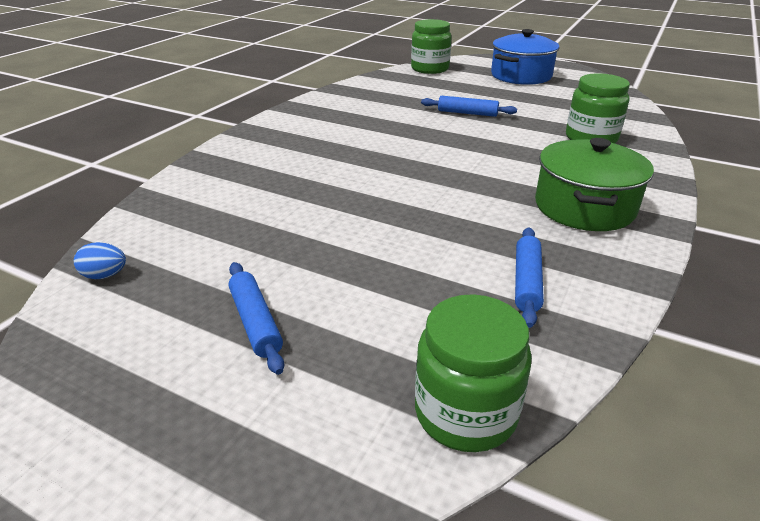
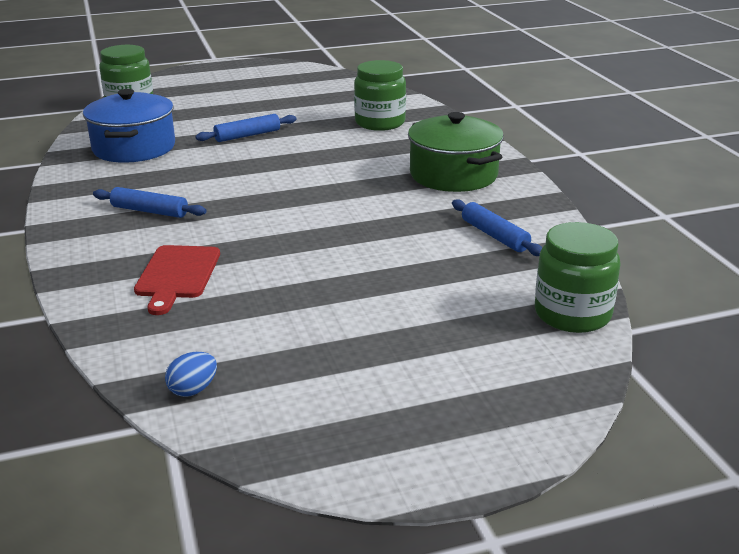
camera: 45 degrees left, 5 degrees down
(248, 190) = (177, 275): none -> red cutting board
(255, 322) = (377, 346): blue rolling pin -> blue rolling pin (149, 211)
(521, 76) = (233, 85): blue pot -> blue pot (134, 148)

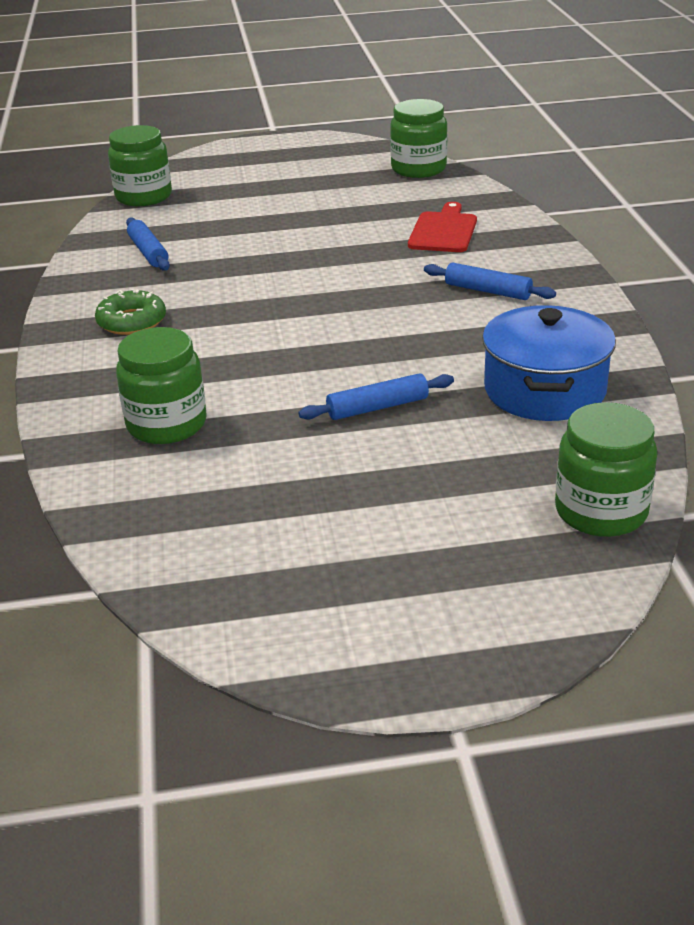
camera: 170 degrees left, 5 degrees up
(193, 390) = (418, 169): blue egg -> green jar
(453, 175) = (132, 321): green pot -> green donut

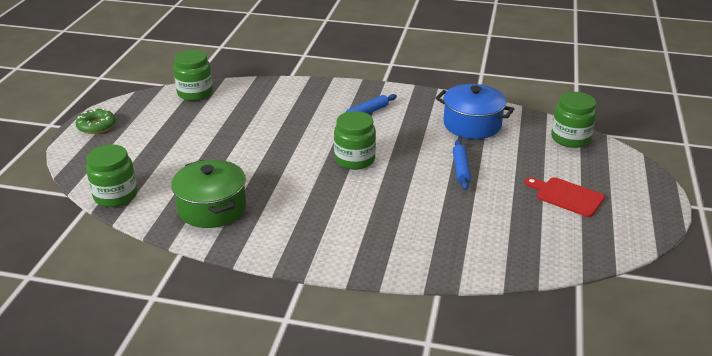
camera: 70 degrees left, 0 degrees up
(132, 321) = (307, 229): green donut -> green donut (96, 126)
(148, 252) = (212, 208): blue rolling pin -> green pot
(167, 424) = (439, 236): green jar -> green jar (354, 159)
(443, 231) = (287, 106): red cutting board -> red cutting board (567, 196)

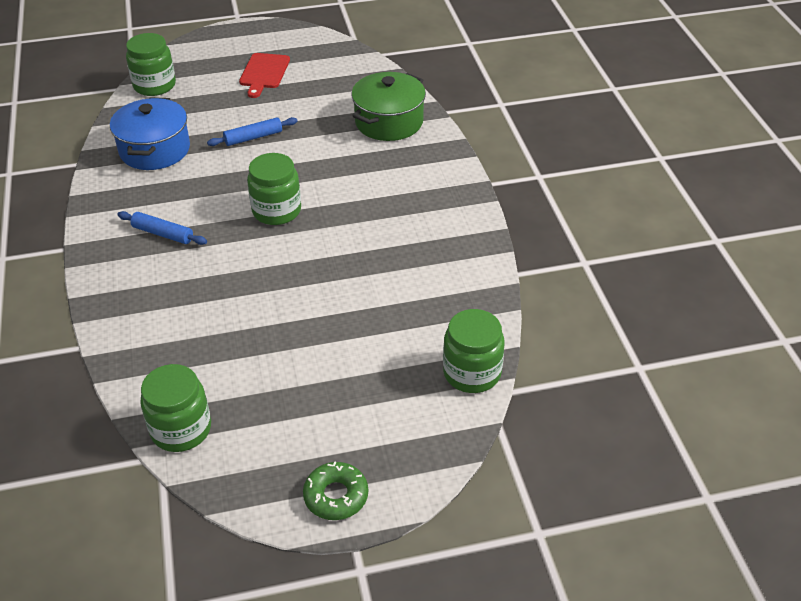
camera: 115 degrees left, 10 degrees up
(212, 208) = (435, 280): green pot -> green pot (389, 122)

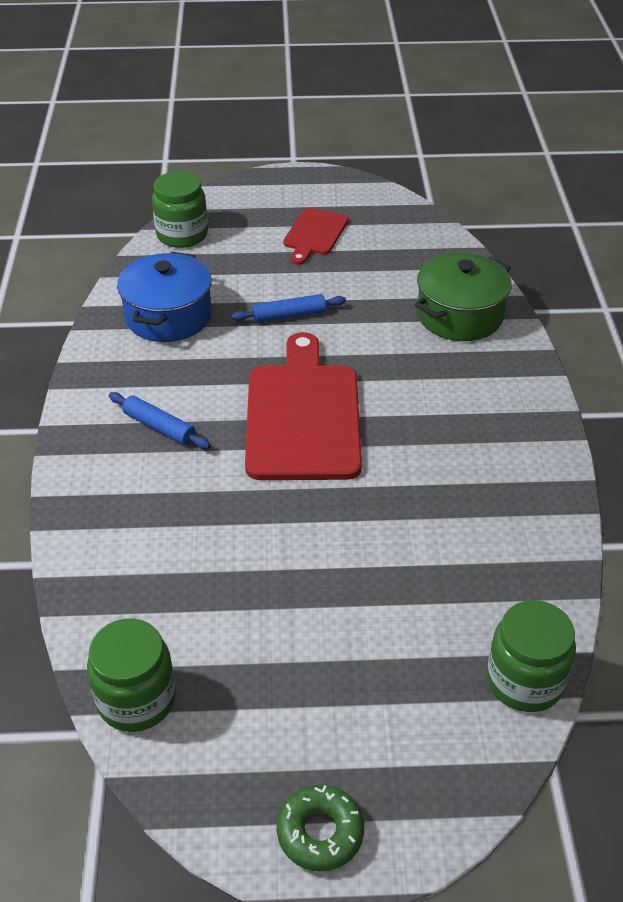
camera: 10 degrees right, 0 degrees up
(276, 211) = (303, 416): green jar -> red cutting board

